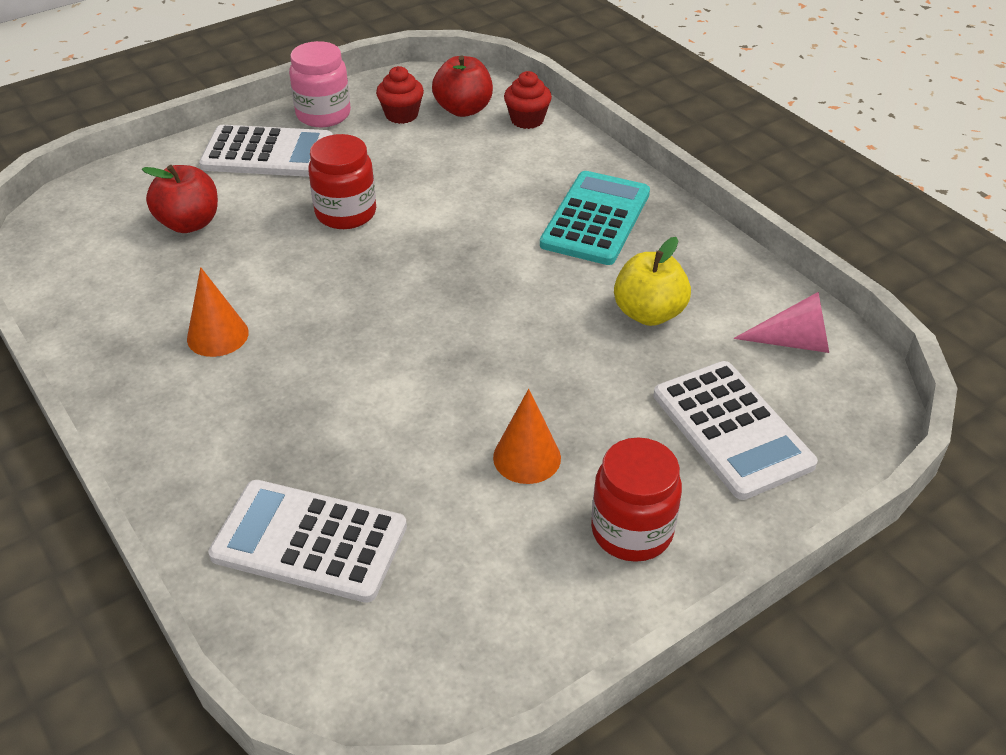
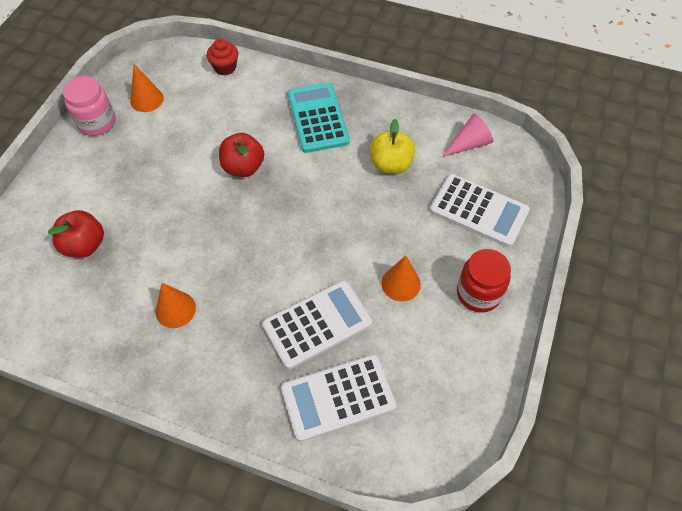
camera: 35 degrees left, 15 degrees up
(268, 153) = (87, 169): white calculator -> white calculator (317, 324)
(346, 213) = (176, 187): red jar -> none
(401, 115) = (147, 99): red cupcake -> orange cone
(463, 109) = (181, 77): red apple -> red apple (243, 167)

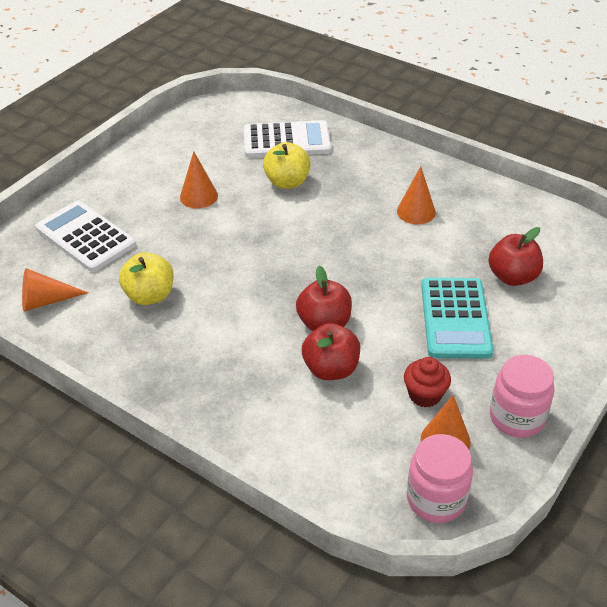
camera: 165 degrees left, 15 degrees down
(152, 66) = (436, 499): none -> pink jar
(225, 67) = (320, 472): red cupcake -> red cupcake (425, 395)
(231, 132) = (331, 369): none -> red apple
(317, 324) = (287, 182): white calculator -> yellow apple
(318, 118) = (211, 366): turquoise calculator -> turquoise calculator (455, 318)
(469, 144) = (46, 301): pink cone -> orange cone
(478, 293) = (133, 179): red jar -> none

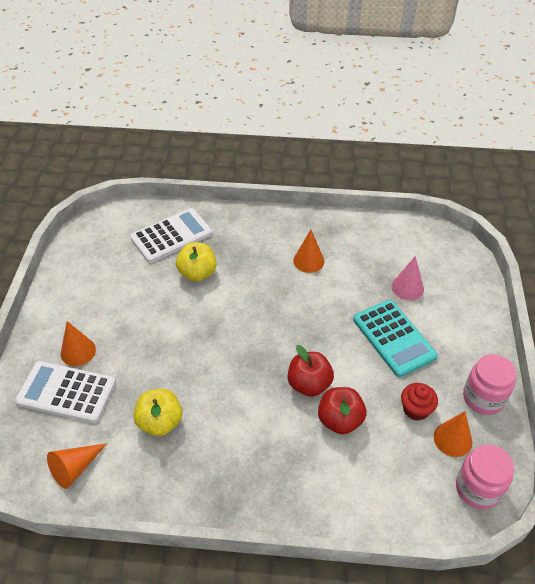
camera: 30 degrees left, 5 degrees up
(198, 196) = (136, 314): orange cone -> orange cone (78, 351)
(512, 277) = (407, 287): red apple -> pink cone

